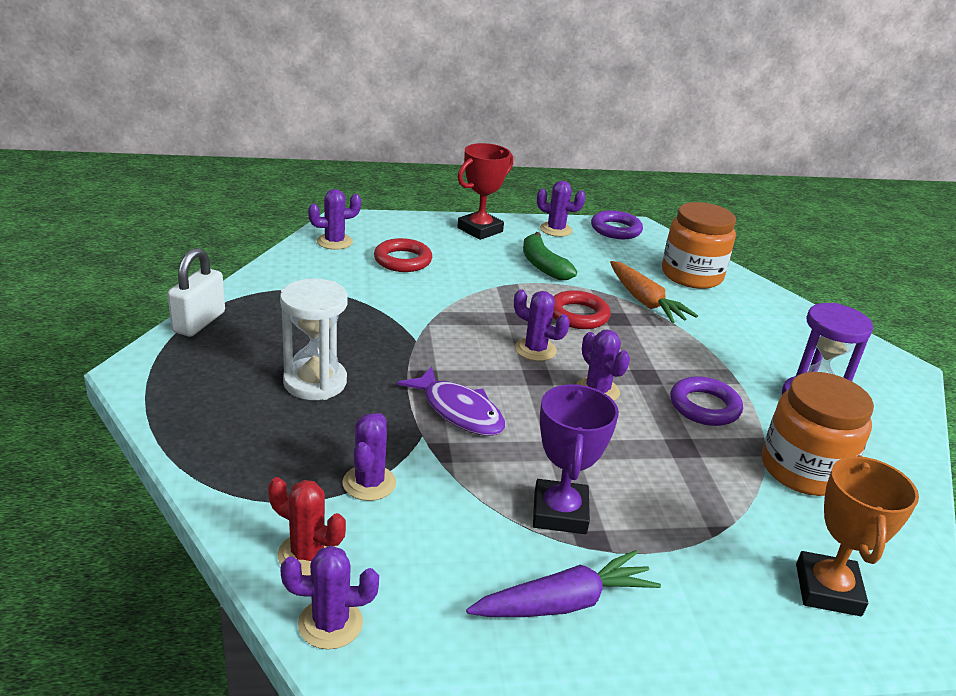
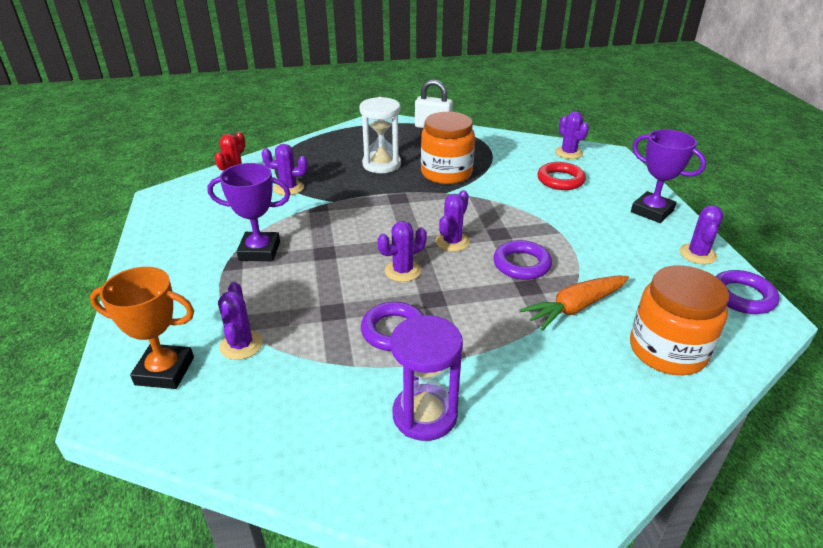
camera: 90 degrees right, 5 degrees up
(330, 624) = (189, 187): purple cactus -> purple cactus (241, 345)
(459, 411) = (362, 212): purple fish -> none
(480, 230) = (652, 211): red trophy -> purple trophy
(543, 266) = (606, 246): green banana -> none
(564, 603) = (184, 251): purple carrot -> none
(578, 315) = (521, 264): red ring -> purple ring
(803, 470) = (306, 385): orange jar -> orange jar (446, 173)

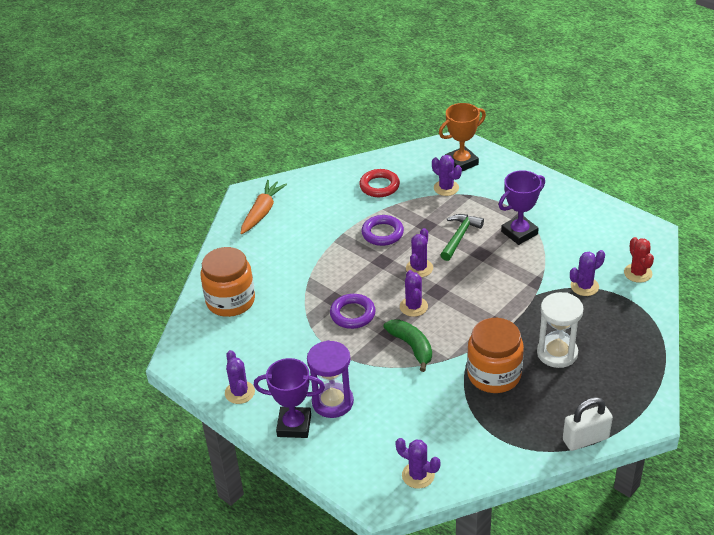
camera: 145 degrees right, 5 degrees up
(318, 279) = (459, 236): none -> green hammer
(424, 415) = (327, 208): purple hourglass -> purple hourglass (332, 402)
(491, 215) = (411, 347): none -> green banana
(560, 180) = (394, 424): red ring -> red ring (379, 186)
(575, 308) = (297, 300): orange carrot -> orange carrot (262, 212)
(742, 296) = (198, 367): purple ring -> none

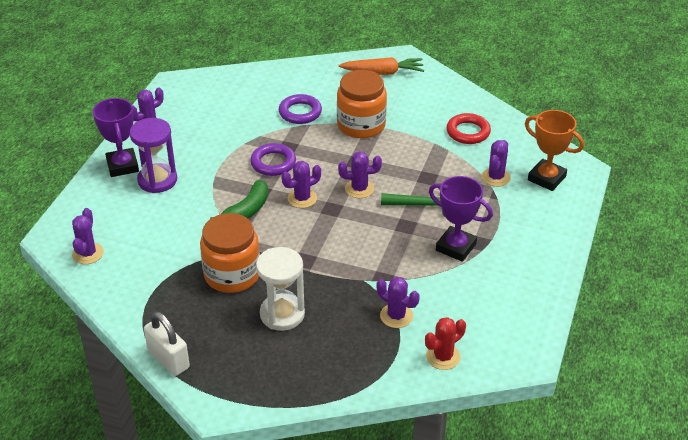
camera: 65 degrees right, 0 degrees up
(230, 301) = (256, 89): orange jar -> orange jar (361, 125)
(382, 233) = (397, 152): purple ring -> purple ring (300, 112)

